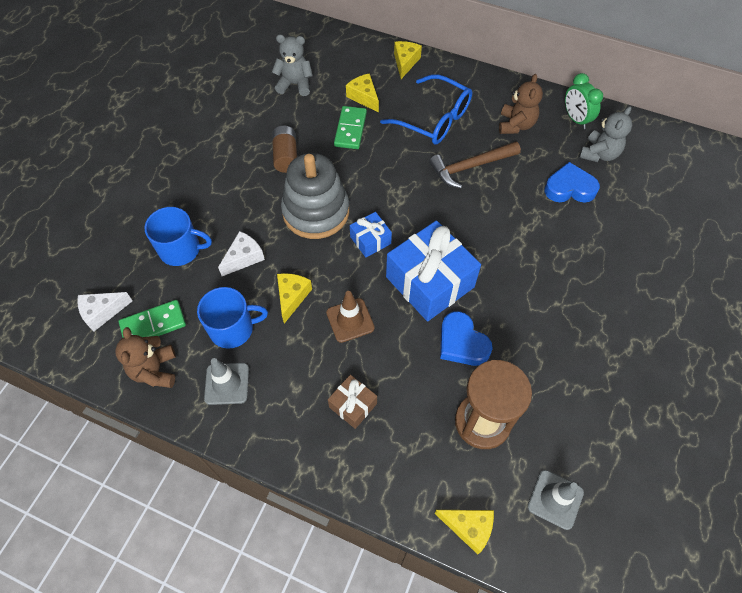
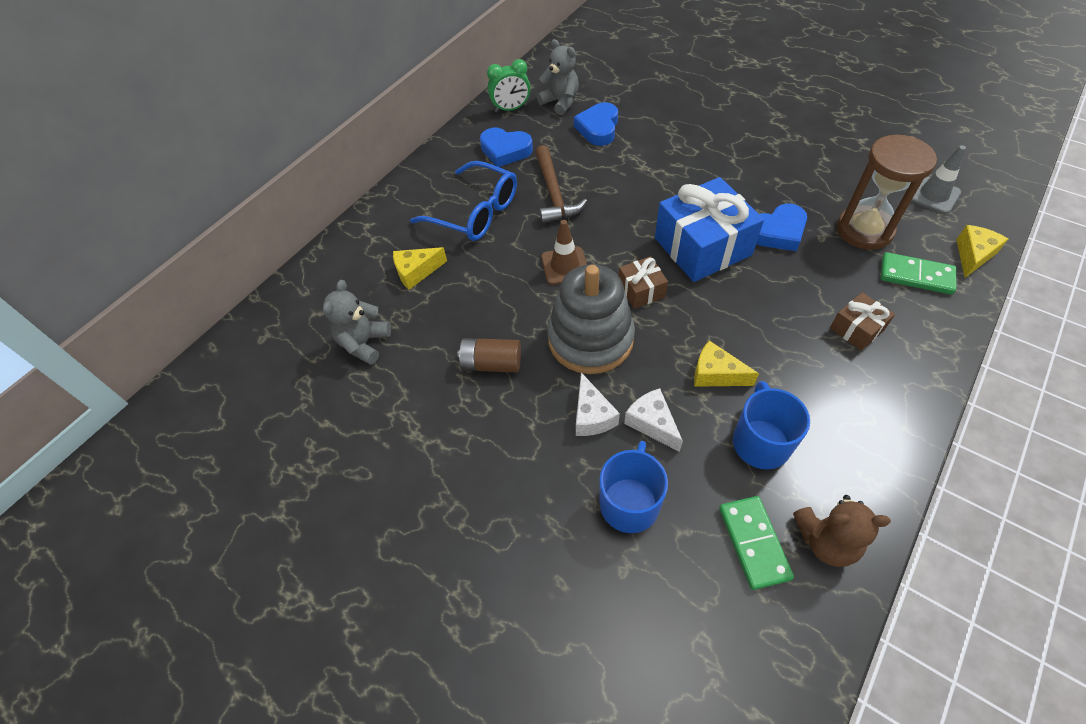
camera: 75 degrees left, 5 degrees down
(102, 312) = (731, 618): white cheese -> white cheese (592, 415)
(227, 383) = (839, 453): grey traffic cone -> none
(350, 129) = (466, 291): green domino -> green domino (916, 276)
(350, 320) = (749, 320): brown traffic cone -> brown traffic cone (565, 266)
(370, 240) = (641, 290): blue gift -> brown gift
(405, 62) = (374, 226): yellow cheese -> none
(434, 119) = (475, 212): blue glasses -> blue glasses turned 75 degrees clockwise
(516, 125) = (505, 150): brown teddy bear -> blue heart

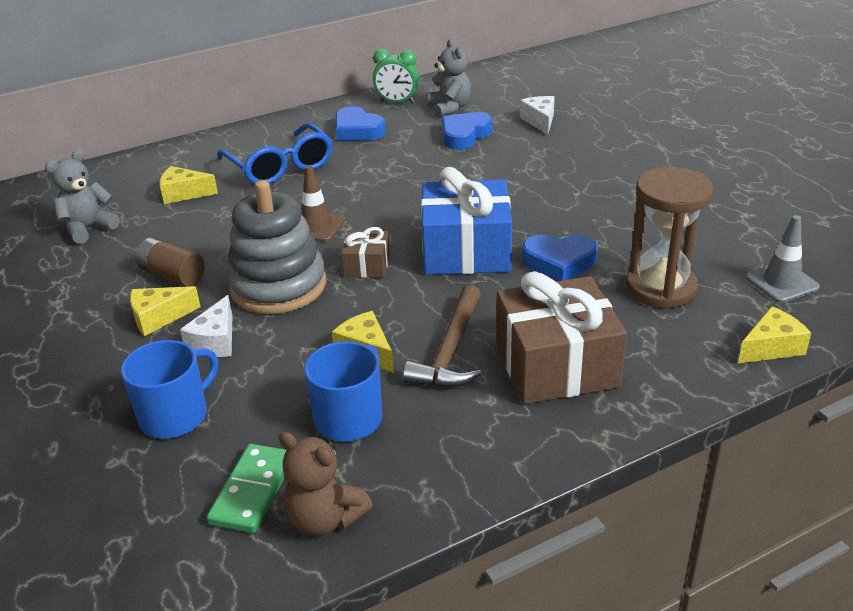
camera: 25 degrees right, 20 degrees down
(522, 412) = (159, 317): none -> yellow cheese
(554, 193) = (366, 172): brown hammer -> brown hammer (450, 351)
(652, 423) = (263, 366): white cheese -> white cheese (540, 121)
(856, 329) = (556, 365): brown gift -> brown gift, size x2.05
(916, 276) = (678, 343): green domino -> none

